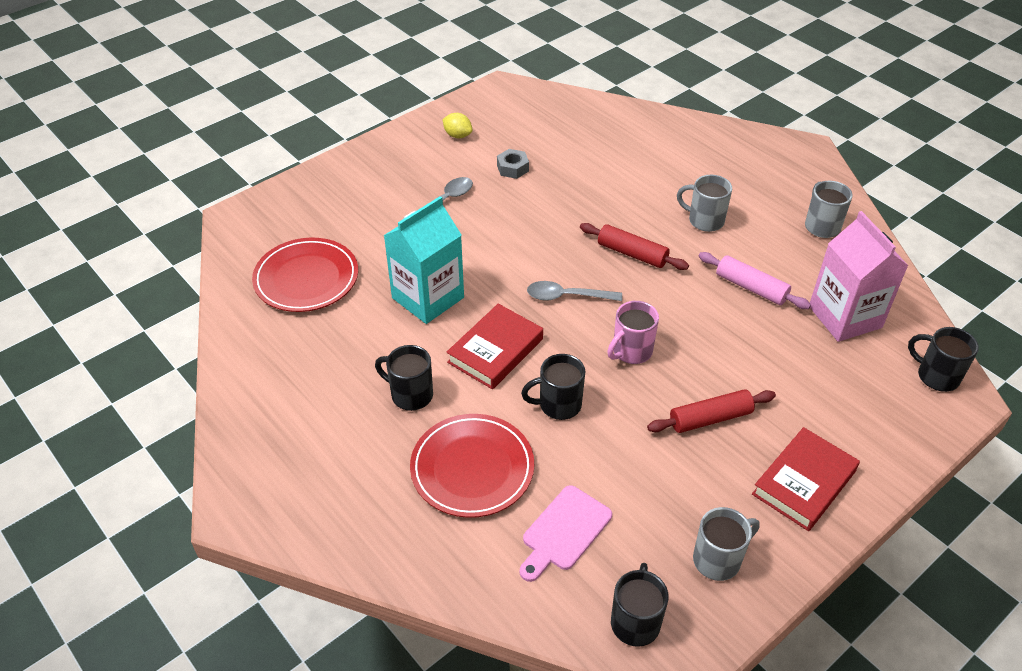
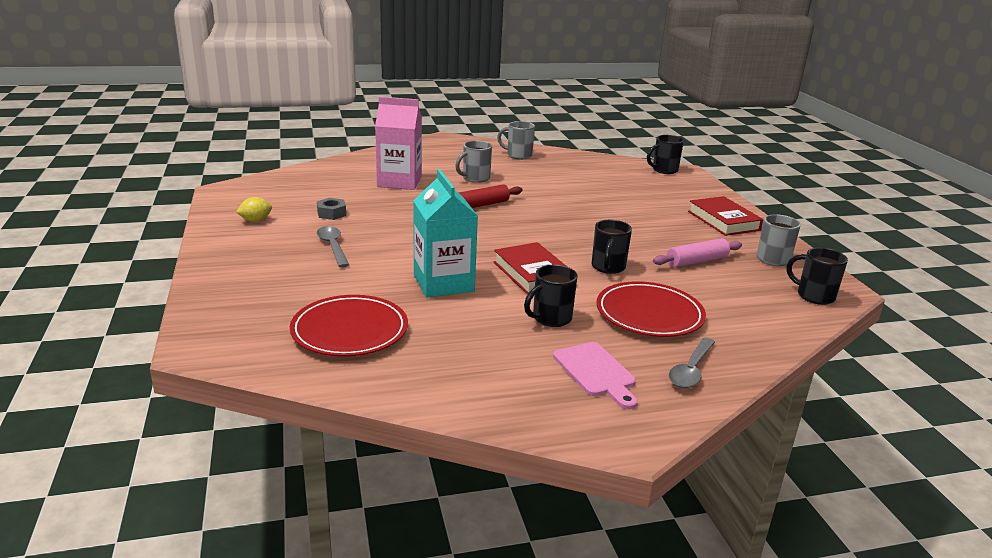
camera: 65 degrees left, 20 degrees down
(564, 531) = (728, 297): pink cutting board -> pink cutting board (596, 372)
(567, 296) = (500, 235): grey spoon -> grey spoon (691, 370)
(631, 351) = (576, 232): pink mug -> none
(710, 418) = (655, 228): red rolling pin -> none
(751, 288) = (552, 186): pink rolling pin -> pink rolling pin (697, 261)
(845, 317) = (600, 173): pink carton -> pink carton (399, 182)

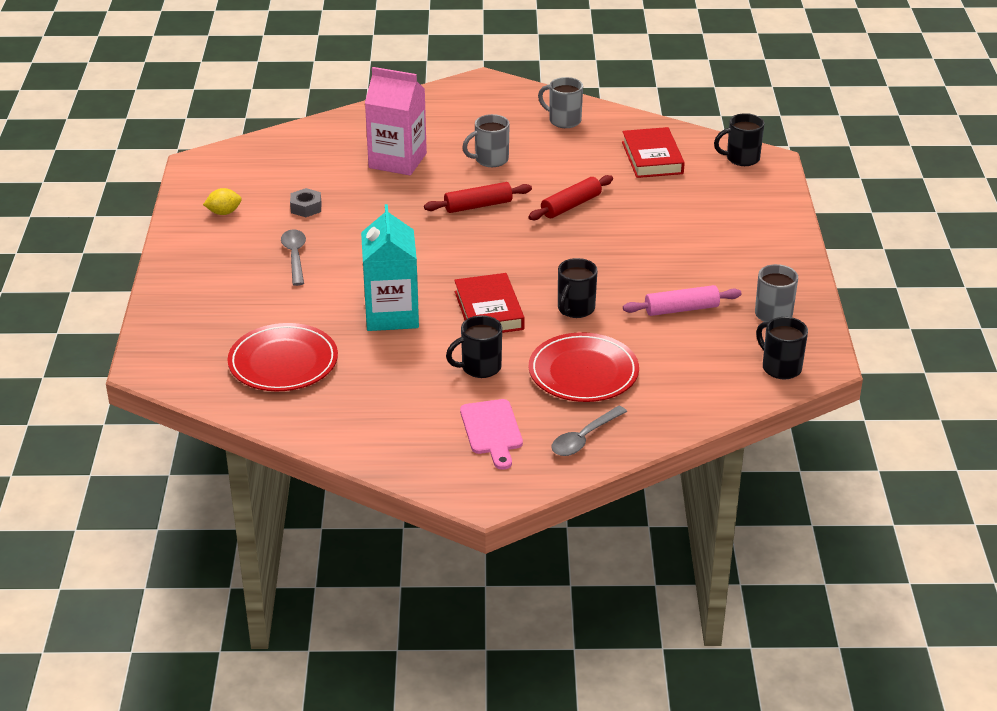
camera: 15 degrees right, 10 degrees up
(557, 201) = (571, 206): none -> red rolling pin
(723, 221) = (758, 251): red book -> red book (652, 158)

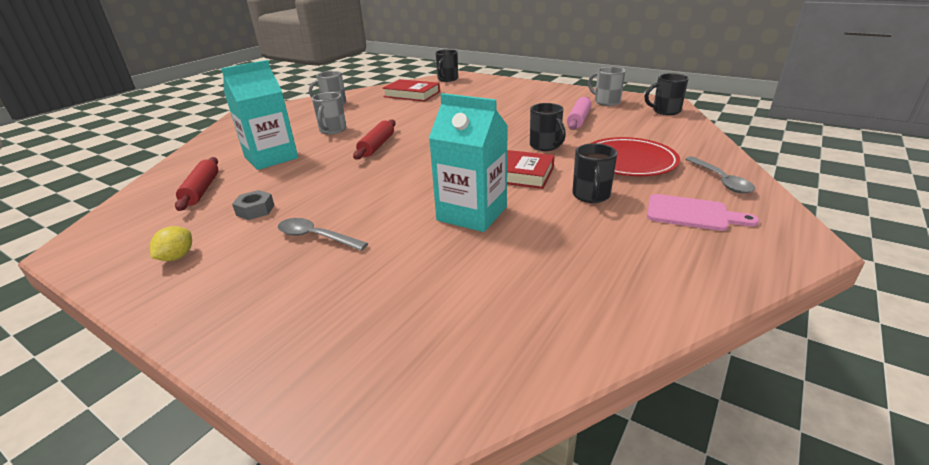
camera: 55 degrees left, 5 degrees down
(283, 362) = (487, 299): red plate -> none
(397, 160) = (271, 158): pink carton -> turquoise carton
(571, 206) = (424, 121): red rolling pin -> red rolling pin (202, 190)

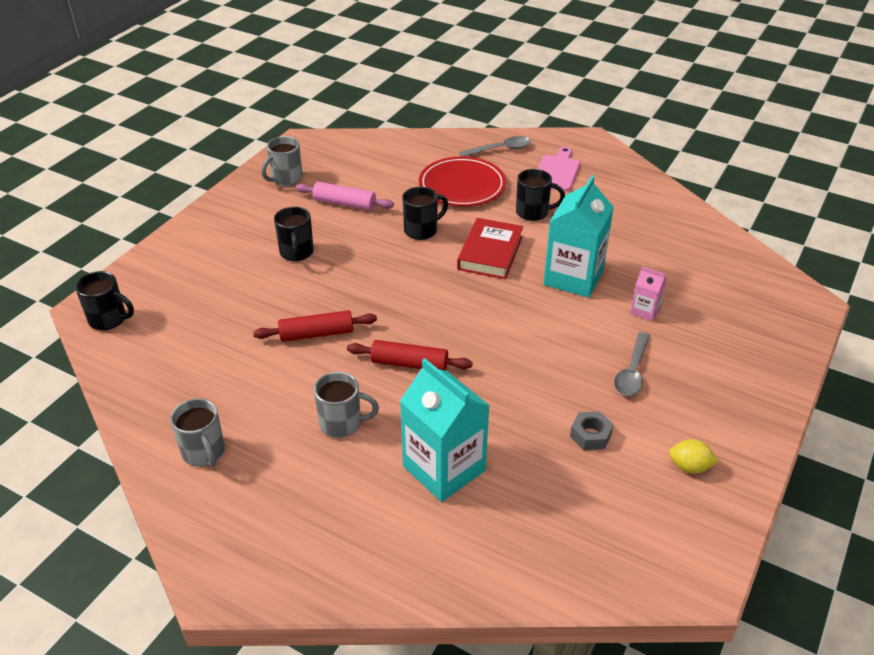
camera: 95 degrees left, 10 degrees up
(202, 190) = (548, 511): red rolling pin -> red rolling pin (316, 334)
(406, 254) = (645, 310): none -> pink carton
(412, 94) = (183, 355): red book -> none
(665, 111) = (330, 147): black mug -> black mug (296, 253)

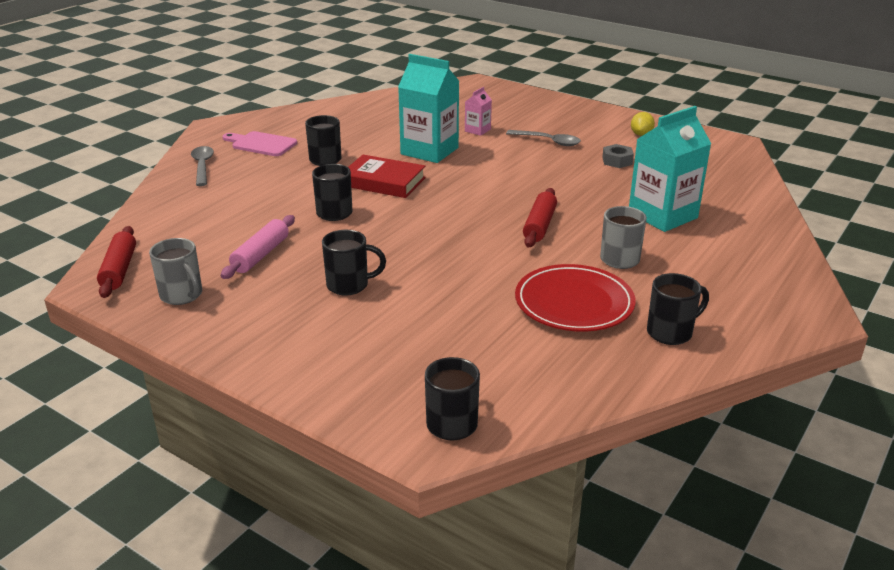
camera: 85 degrees left, 10 degrees down
(204, 453) = (671, 332): grey mug -> black mug
(316, 334) = (494, 272): red rolling pin -> red rolling pin (119, 270)
(462, 185) = (261, 189): red plate -> red plate (574, 303)

